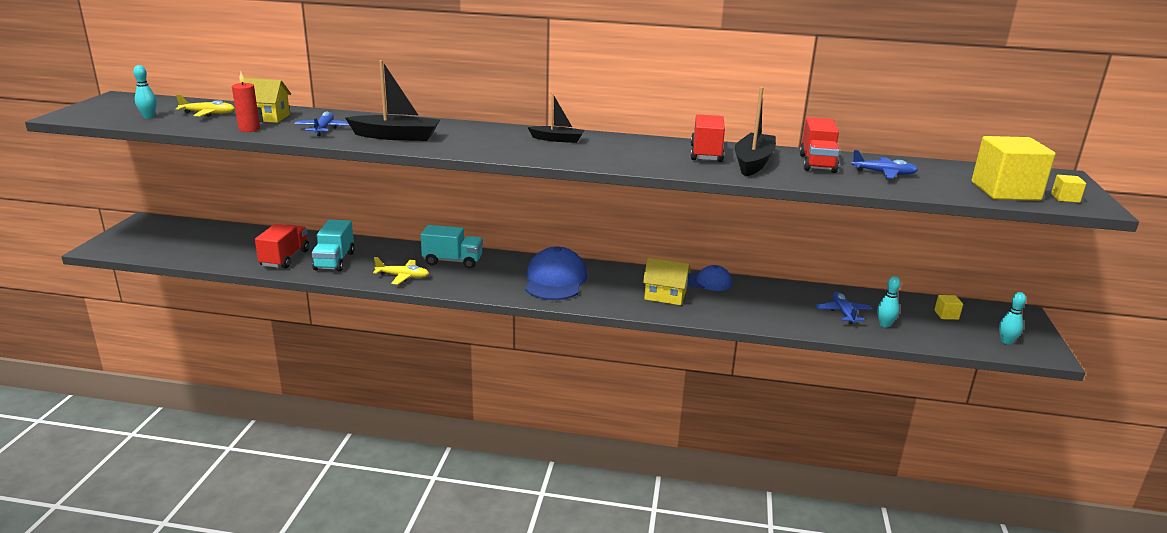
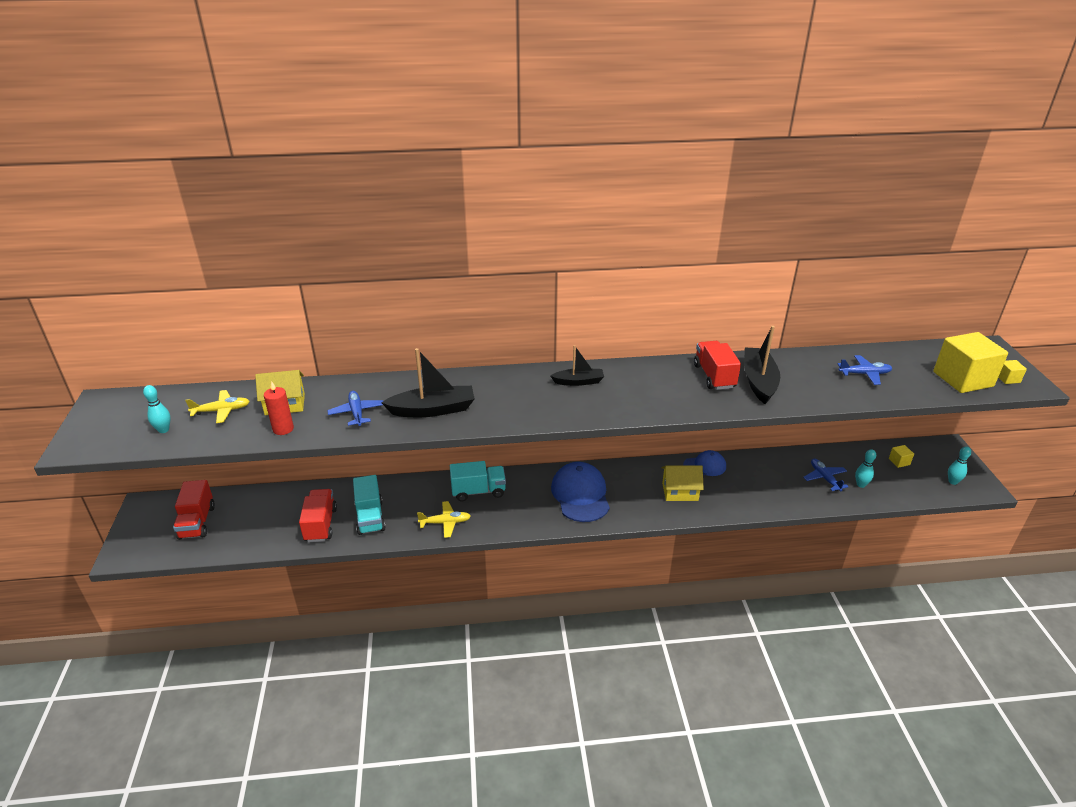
camera: 15 degrees left, 10 degrees up
(817, 163) = (808, 371): red truck -> red truck (197, 522)

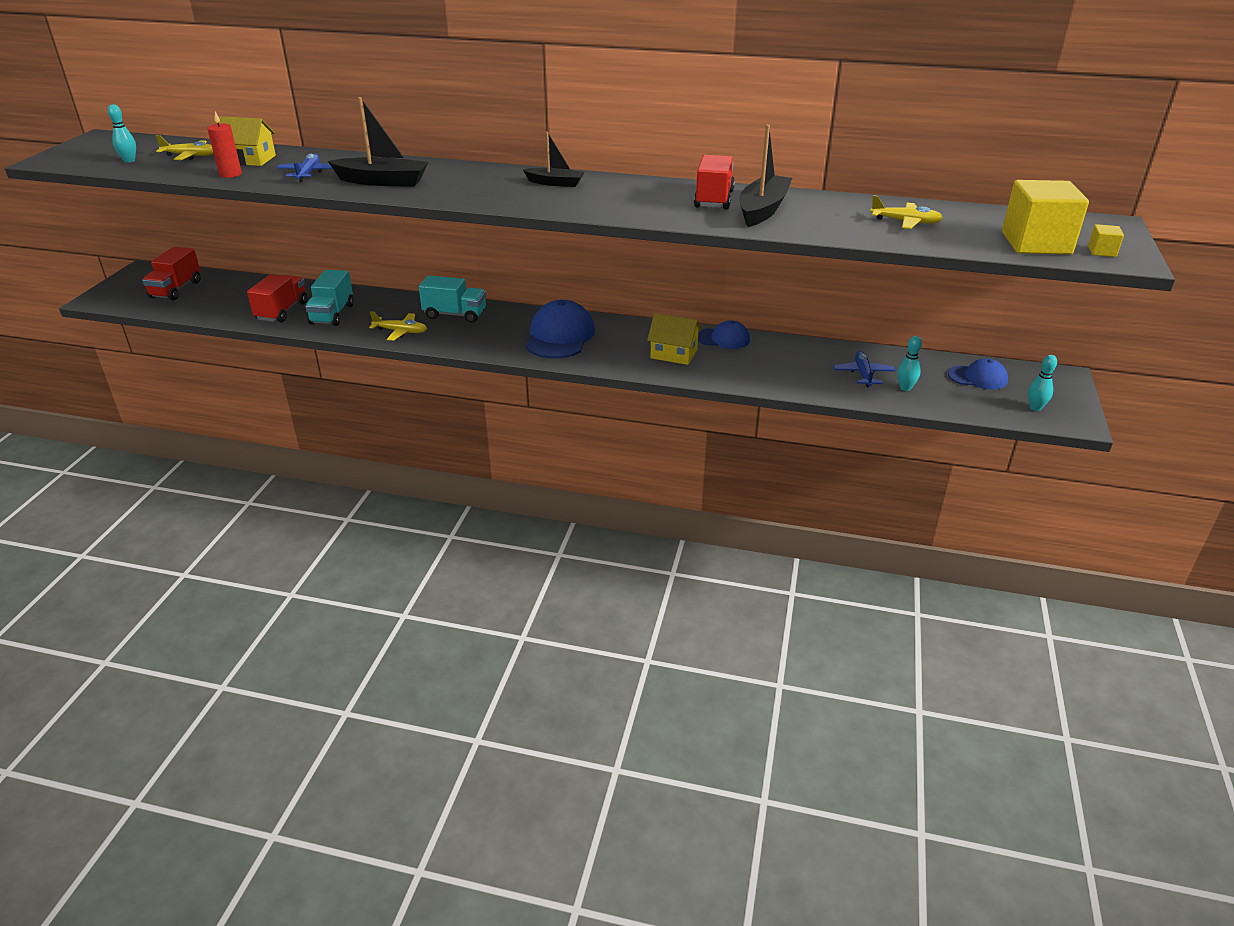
camera: 20 degrees right, 0 degrees up
(864, 374) = (906, 222): blue plane -> yellow plane
(899, 462) = (978, 377): yellow cube -> blue cap

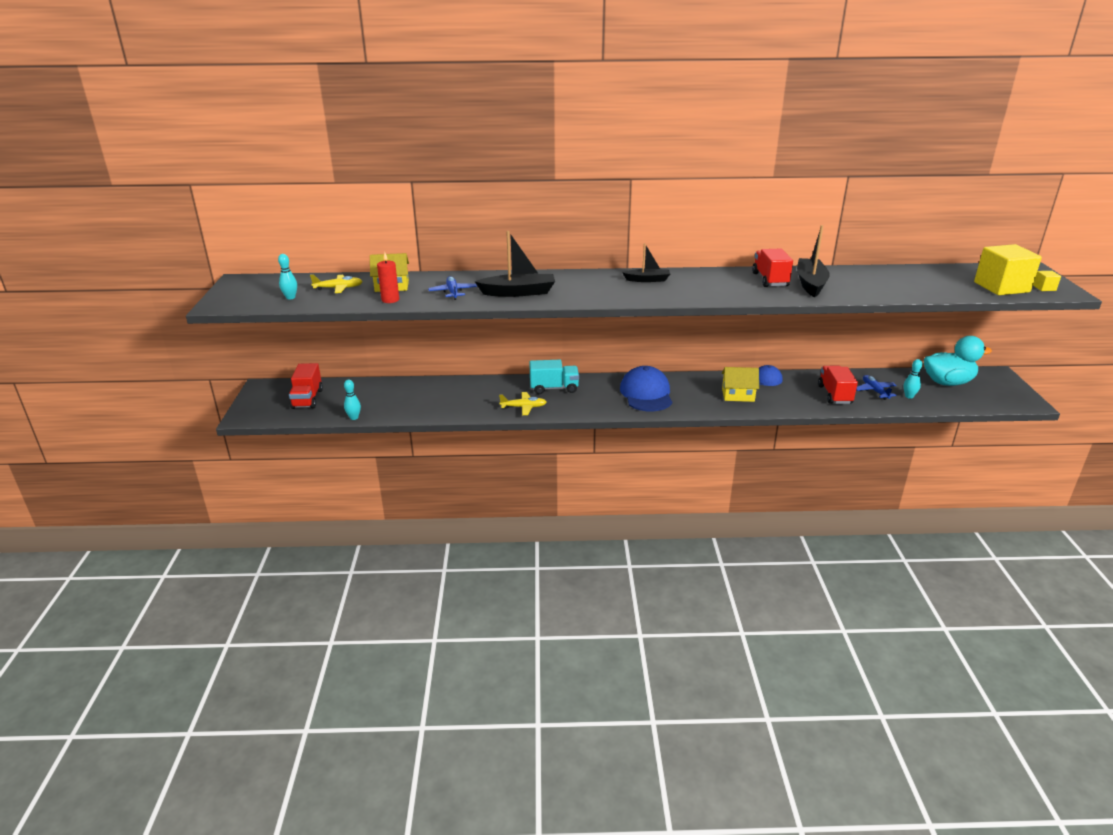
camera: 15 degrees left, 5 degrees down
(282, 311) = (414, 404): red truck -> red truck (834, 395)
(332, 314) = (457, 401): turquoise truck -> none
(906, 222) = (909, 282): yellow plane -> none
(978, 377) = (947, 382): blue cap -> turquoise duck
(1035, 408) = (998, 397): turquoise bowling pin -> turquoise bowling pin (354, 418)

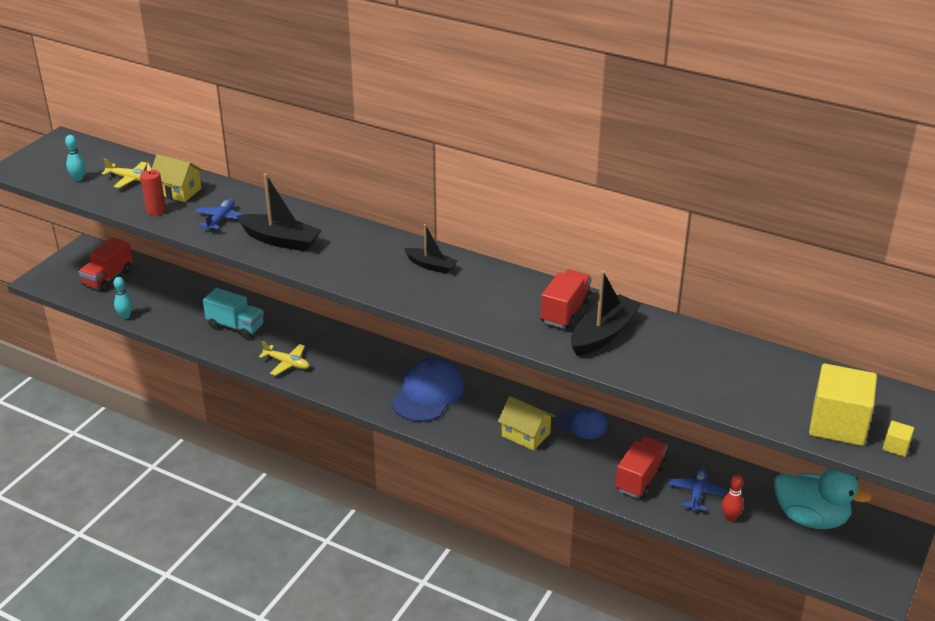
camera: 30 degrees right, 5 degrees up
(554, 388) = (342, 350): turquoise truck -> turquoise truck (236, 326)
(909, 396) = (730, 517): turquoise bowling pin -> red bowling pin

